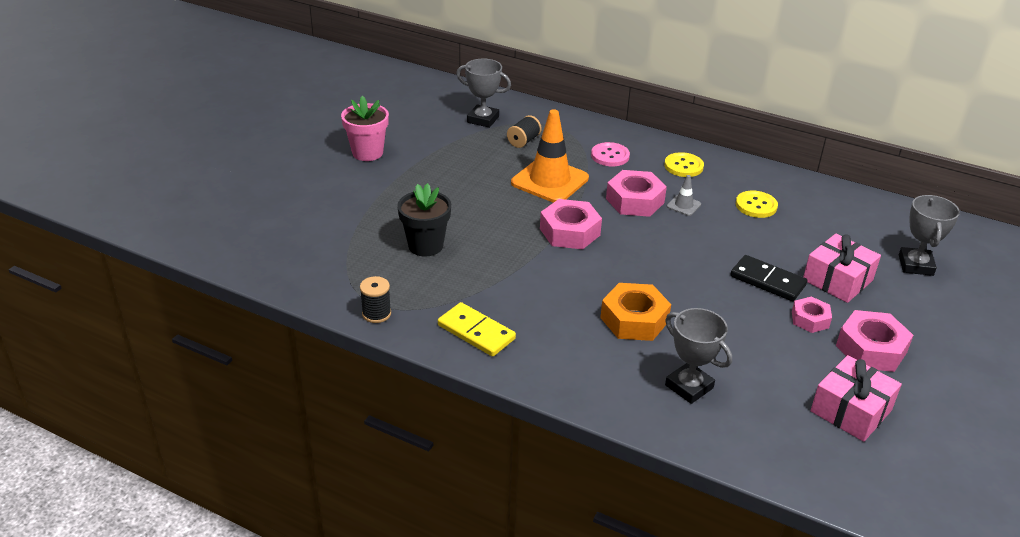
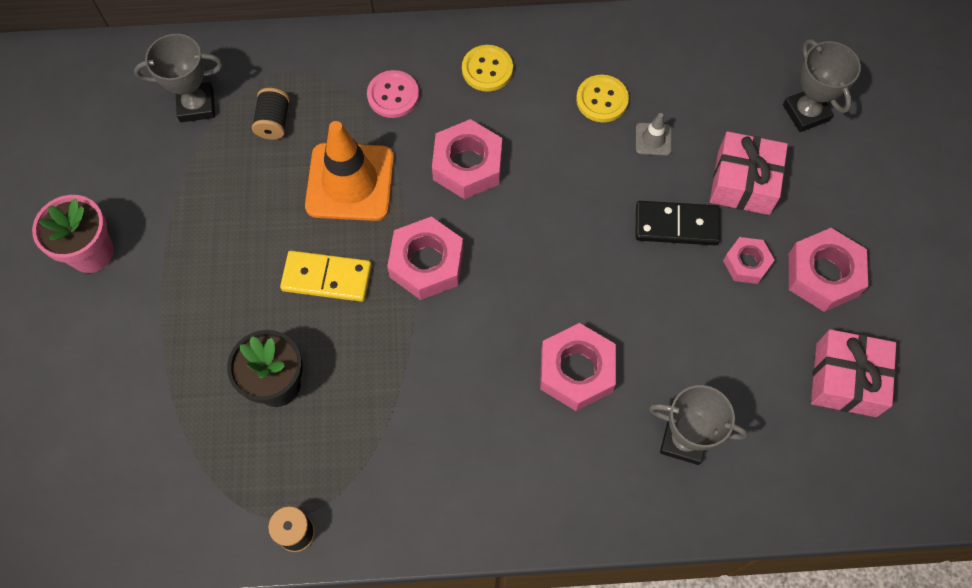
camera: 30 degrees left, 30 degrees up
(476, 332) = (424, 493): yellow domino -> yellow domino (327, 278)
(634, 320) = (576, 371): orange nut -> pink nut
(683, 205) = (525, 143): grey traffic cone -> grey traffic cone (653, 139)

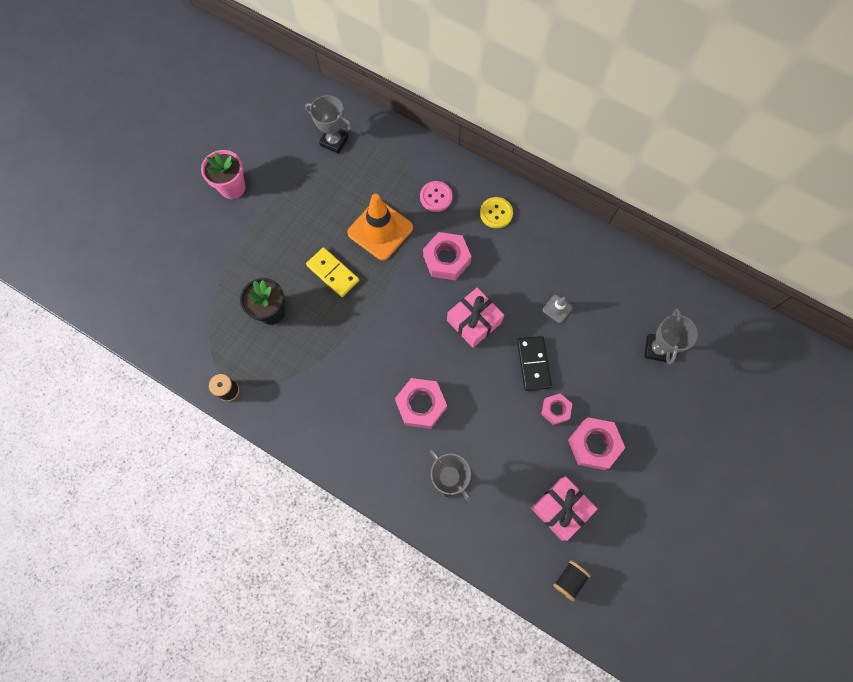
camera: 35 degrees right, 5 degrees up
(274, 122) = (365, 174): black spool -> black spool (569, 579)
(426, 263) = (387, 298): pink nut -> none
(602, 100) = (545, 269): yellow button -> none
(676, 225) = (533, 364): black domino -> black domino turned 45 degrees clockwise
(743, 182) = (589, 365): pink gift -> pink gift (474, 321)

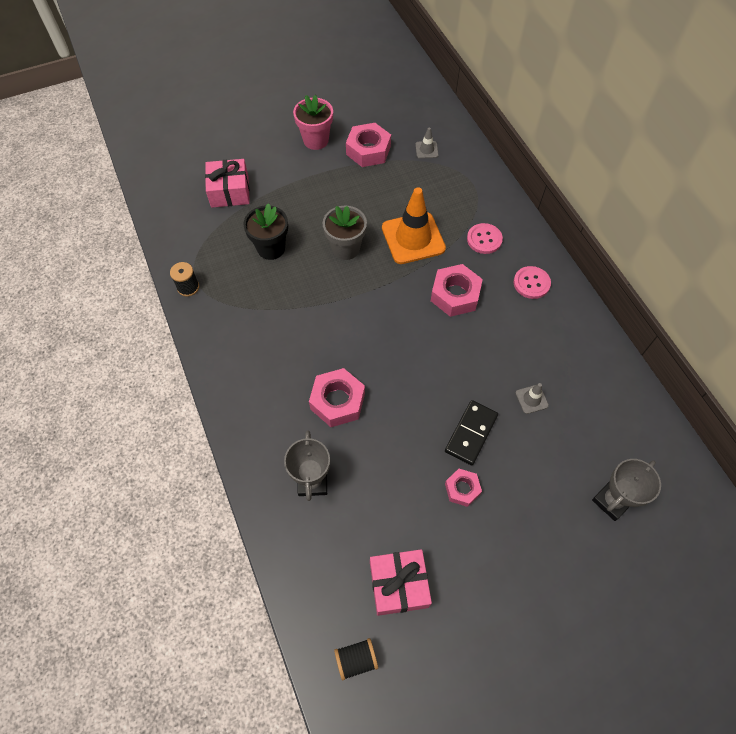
camera: 35 degrees right, 10 degrees down
(333, 273) = (345, 248): yellow domino -> grey flower pot
(334, 141) = (426, 150): grey trophy -> grey traffic cone
(474, 321) = (441, 361): pink gift -> pink gift (230, 191)
(496, 213) = (531, 283): yellow button -> pink button
(593, 444) = (477, 547): pink nut -> pink nut (368, 150)

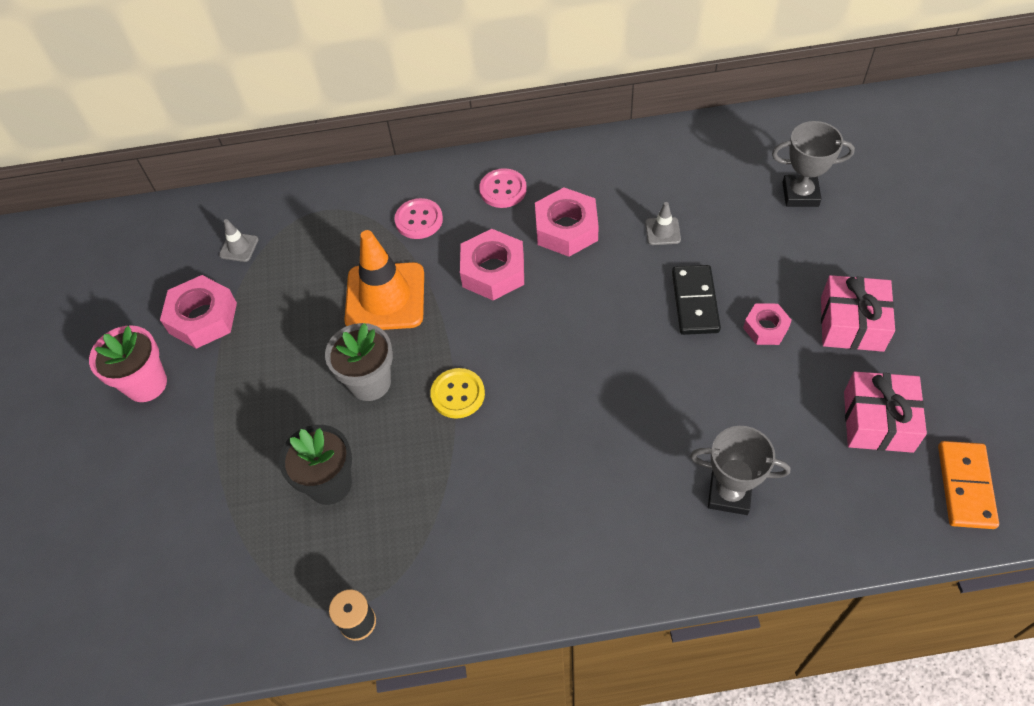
camera: 70 degrees left, 5 degrees down
(230, 191) = (188, 529): pink gift -> pink gift (851, 324)
(337, 401) = (617, 441): pink nut -> pink nut (566, 229)
(349, 298) = (458, 394): none -> yellow button
(356, 659) = (965, 486): black spool -> orange domino
(471, 433) = (695, 302): black domino -> black domino turned 45 degrees clockwise
(612, 501) = (800, 194): grey trophy -> grey trophy turned 60 degrees counterclockwise

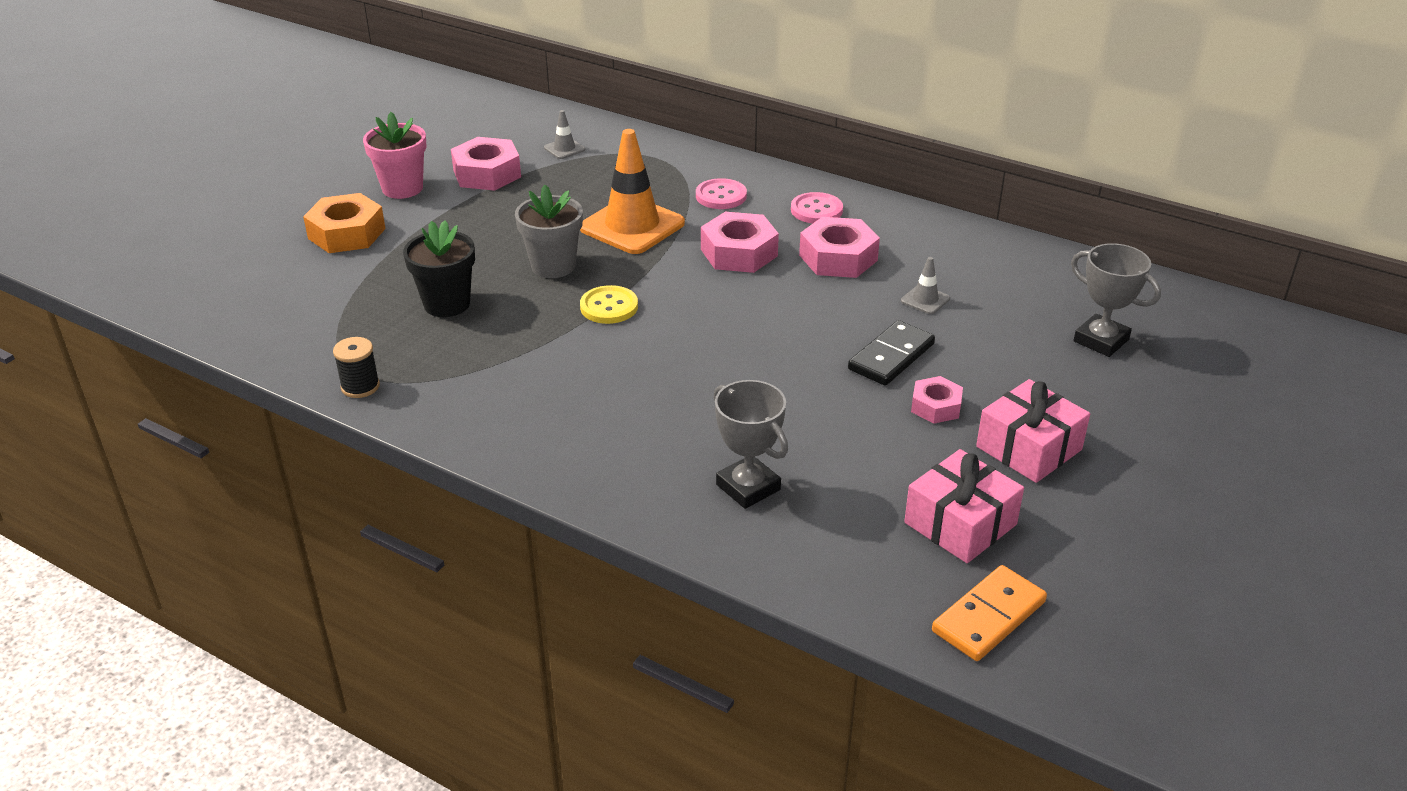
camera: 35 degrees right, 20 degrees down
(154, 469) = (346, 233): none -> orange nut

